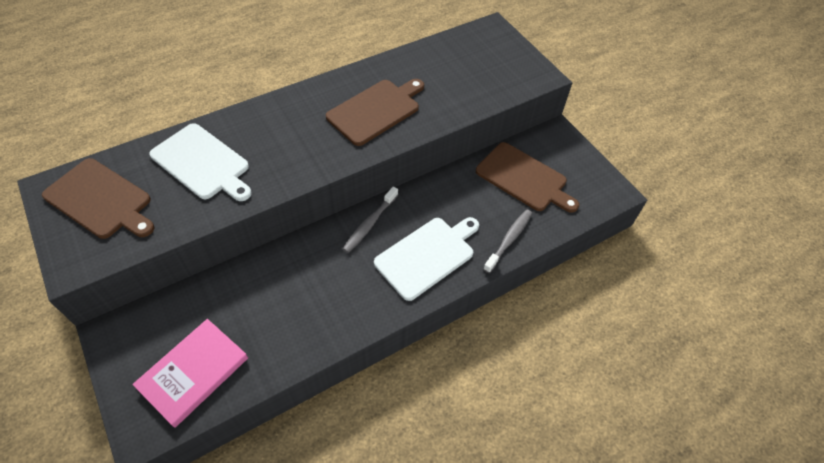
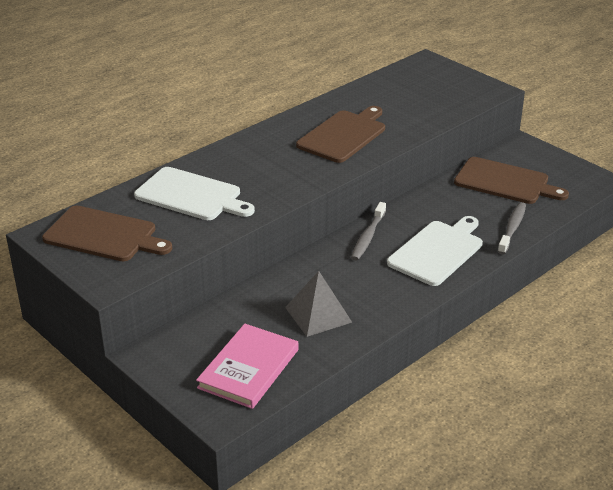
camera: 10 degrees left, 20 degrees down
(285, 315) = (318, 314): none -> grey pyramid

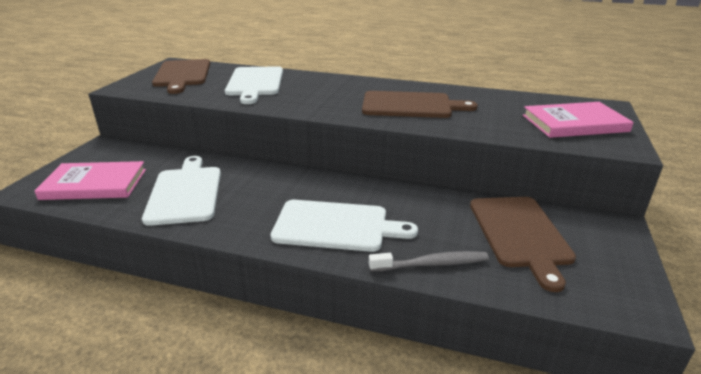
camera: 60 degrees right, 5 degrees down
(318, 314) = (185, 193): grey pyramid -> white cutting board
(368, 237) = (325, 183): grey toothbrush -> none
(443, 87) = (574, 123): none -> pink book

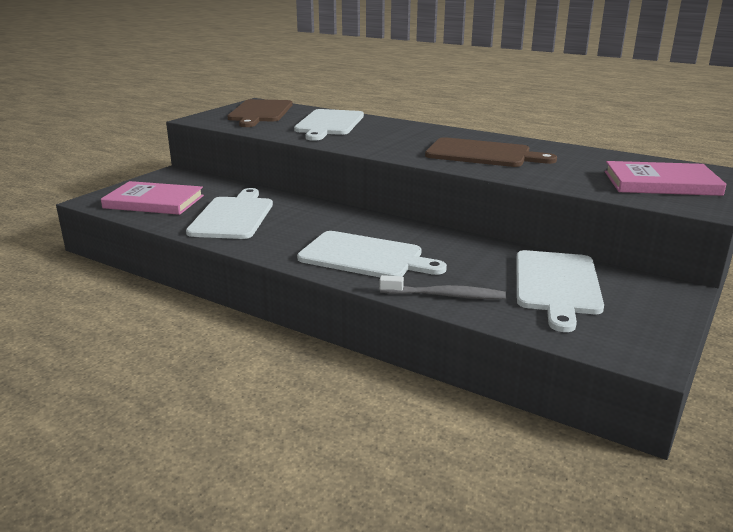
camera: 15 degrees right, 5 degrees down
(520, 234) = (557, 285): brown cutting board -> white cutting board

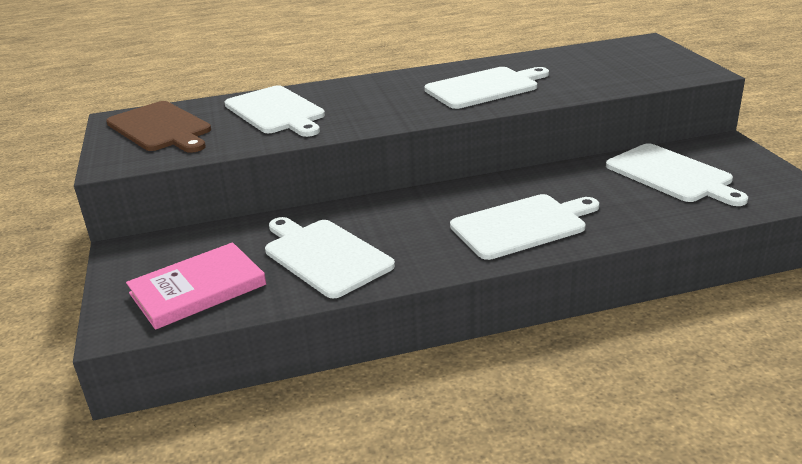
camera: 45 degrees left, 5 degrees up
(445, 295) = (639, 222): grey toothbrush -> none
(482, 154) = (484, 87): brown cutting board -> white cutting board
(661, 183) = (643, 63): pink book -> none

